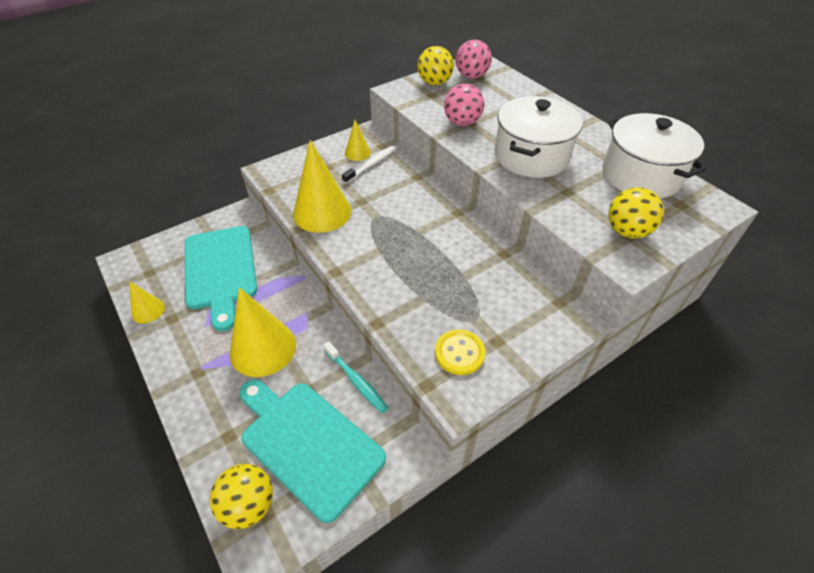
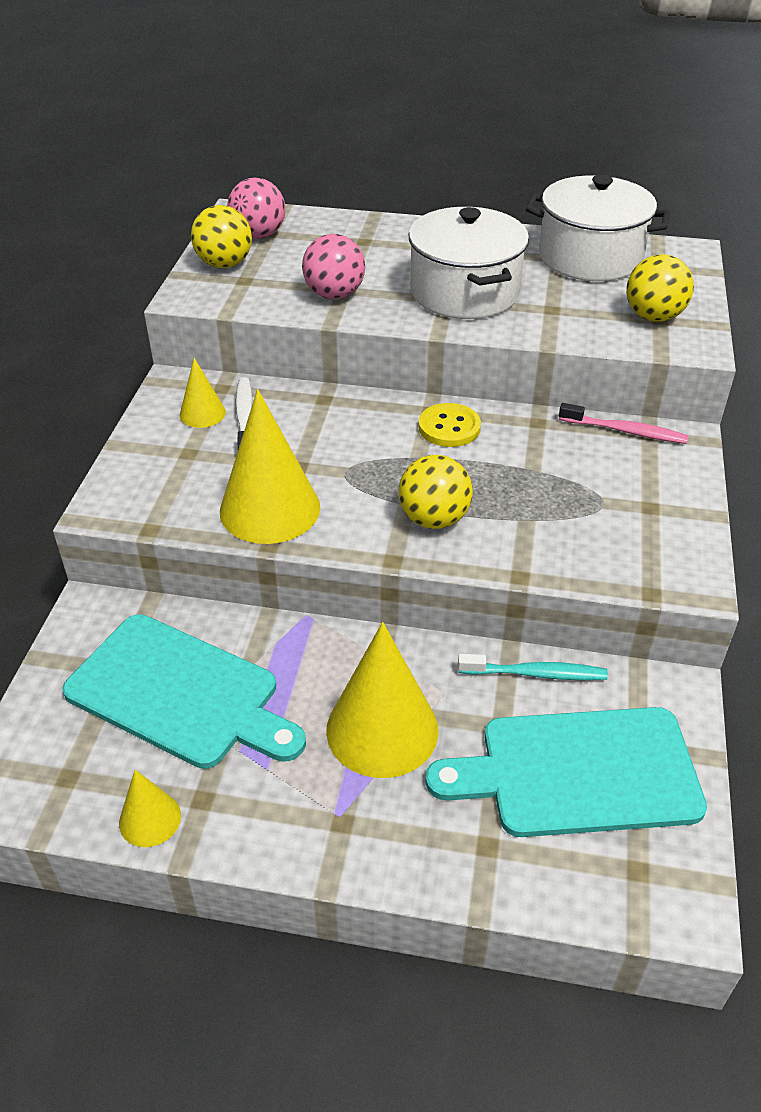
camera: 45 degrees left, 5 degrees down
(249, 505) = (611, 881): yellow ball -> yellow ball (434, 519)
(459, 353) = (636, 543): yellow button -> yellow button (449, 427)
(546, 291) = (624, 431): none -> pink toothbrush

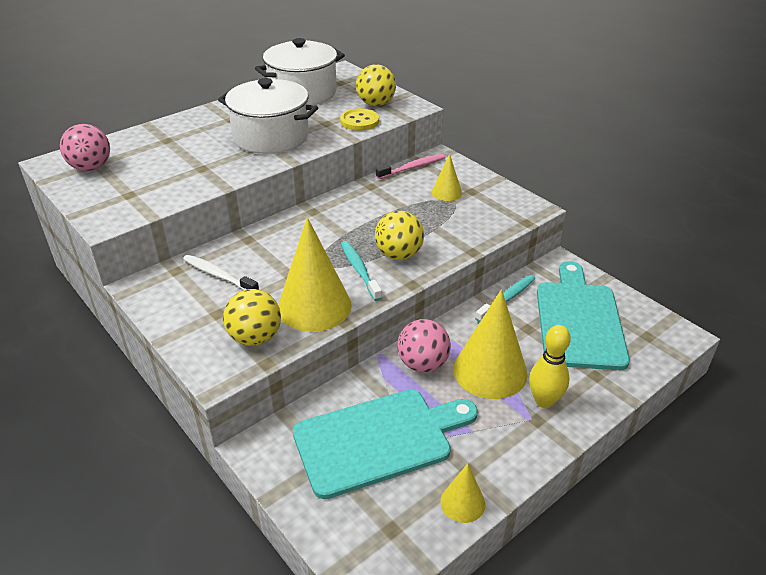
camera: 50 degrees left, 5 degrees down
(202, 413) = (189, 289): yellow cone -> yellow cone (446, 192)
(224, 264) = (98, 193): yellow ball -> yellow ball (255, 337)
(334, 294) = (201, 173): pink ball -> pink ball (423, 364)
(368, 506) = (359, 270): none -> turquoise toothbrush
(382, 813) = (544, 401): none -> yellow bowling pin
(449, 427) = (336, 212): yellow button -> yellow button (359, 121)
(579, 772) = (579, 320): turquoise cutting board -> turquoise cutting board turned 150 degrees clockwise

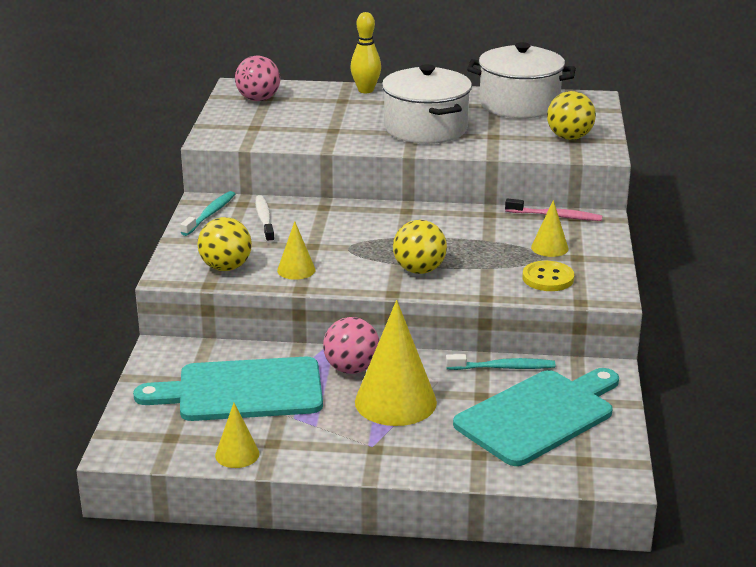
camera: 45 degrees right, 10 degrees down
(314, 306) = (296, 270): yellow cone -> yellow cone, size x0.51
(359, 121) = (525, 145): yellow button -> yellow button (548, 278)
(359, 270) = (369, 265): turquoise toothbrush -> turquoise toothbrush (210, 214)
(378, 440) = (242, 391): turquoise cutting board -> turquoise cutting board turned 150 degrees clockwise
(544, 401) = (402, 442): yellow bowling pin -> yellow bowling pin (365, 90)

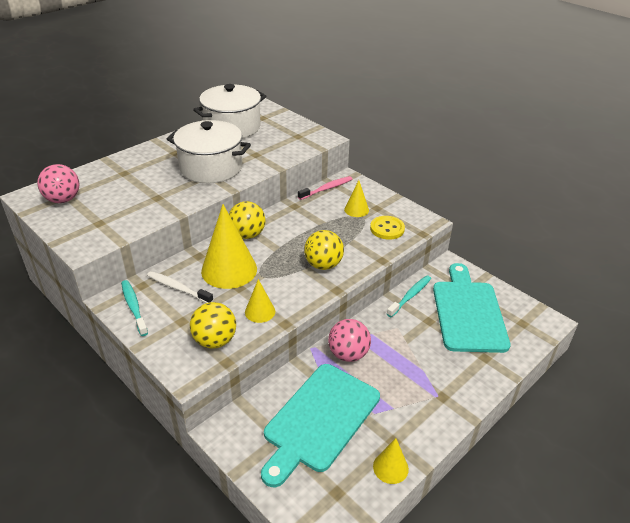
camera: 50 degrees left, 10 degrees up
(365, 90) = (126, 158): yellow bowling pin -> none
(395, 401) = (402, 357): yellow cone -> yellow cone (229, 270)
(569, 137) = (294, 136): yellow ball -> yellow ball (247, 235)

